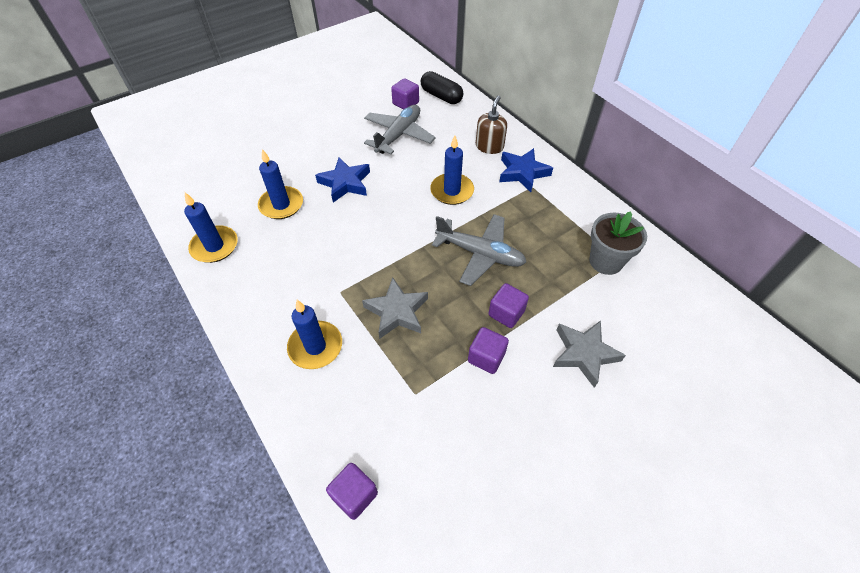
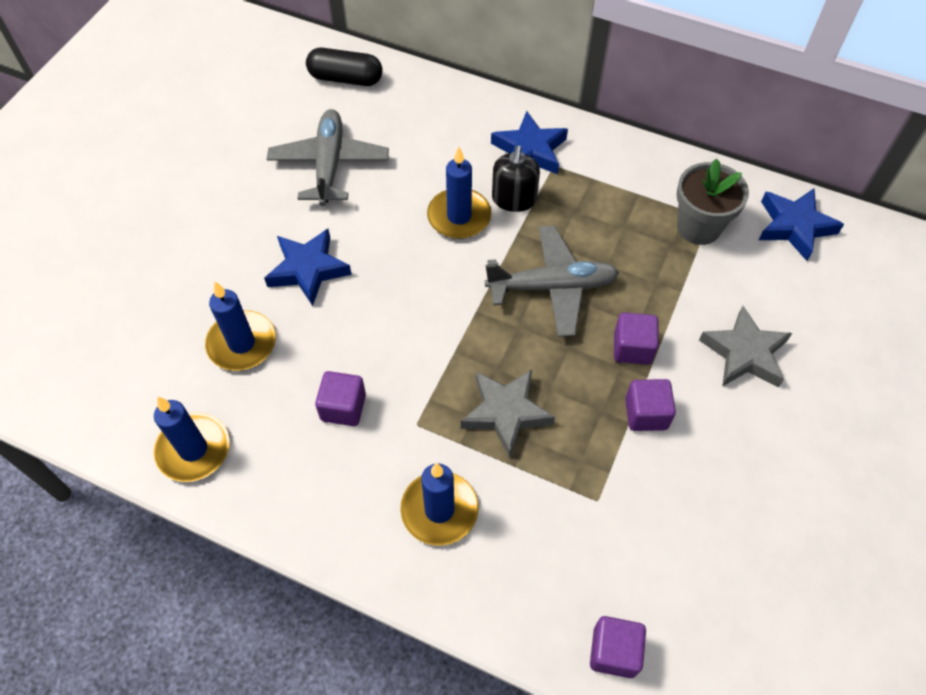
camera: 30 degrees left, 5 degrees up
(405, 103) = (303, 110): purple cube -> purple cube (343, 407)
(489, 146) = (463, 130): brown soap dispenser -> none
(492, 195) = (514, 199): none -> black soap dispenser
(679, 290) = (794, 226): none -> blue star

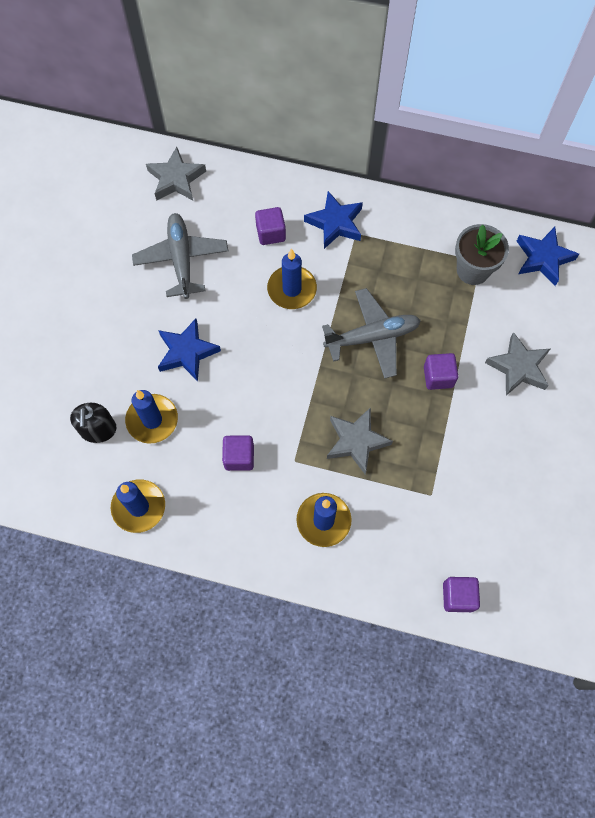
camera: 10 degrees left, 10 degrees up
(345, 78) = (176, 179): black capsule -> grey star
(514, 199) = (330, 268): black soap dispenser -> black soap dispenser (98, 429)
(646, 414) = (455, 425): purple cube -> purple cube (271, 233)

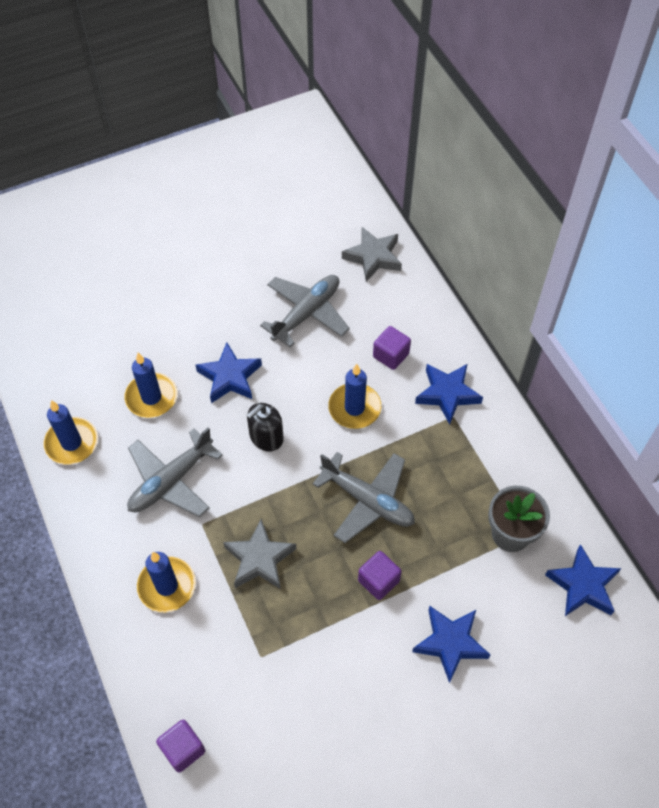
camera: 50 degrees right, 10 degrees down
(98, 429) = (113, 368): black soap dispenser -> black soap dispenser (266, 437)
(239, 457) = (171, 481): purple cube -> grey plane
(518, 367) = (450, 643): grey star -> blue star

